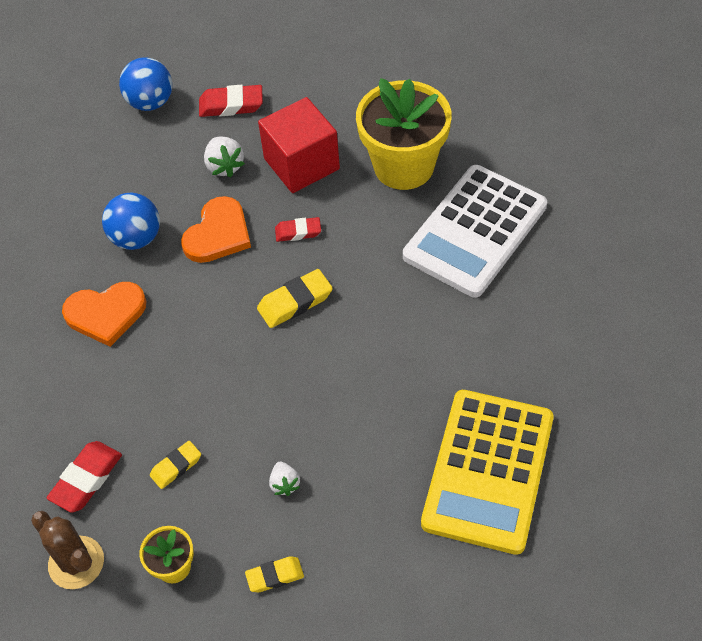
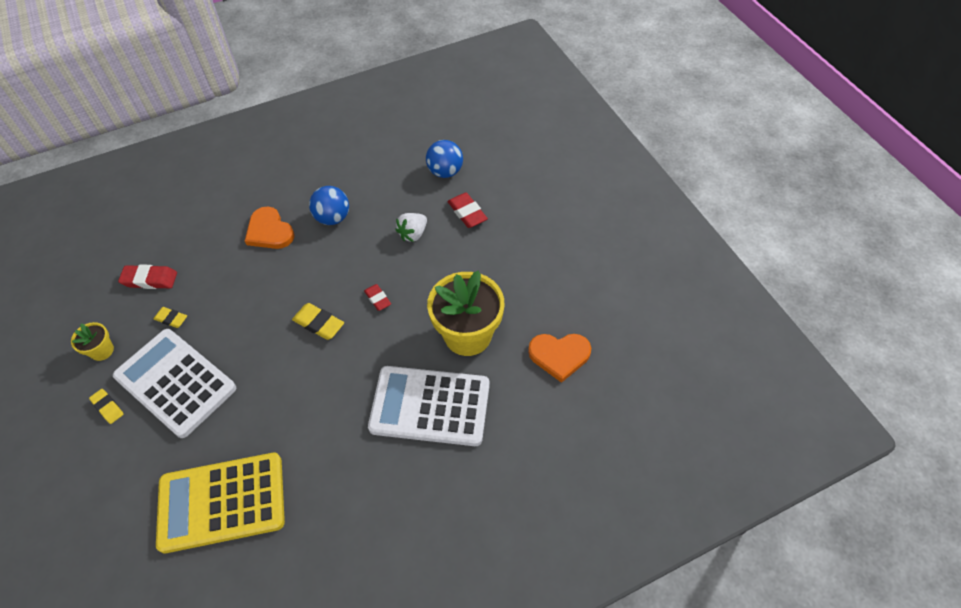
camera: 60 degrees right, 0 degrees up
(76, 562) = (93, 302): brown cactus -> none
(218, 234) = (355, 257): orange heart -> orange heart (559, 355)
(285, 484) = (175, 382): white strawberry -> white calculator
(301, 164) = (437, 274): red cube -> none

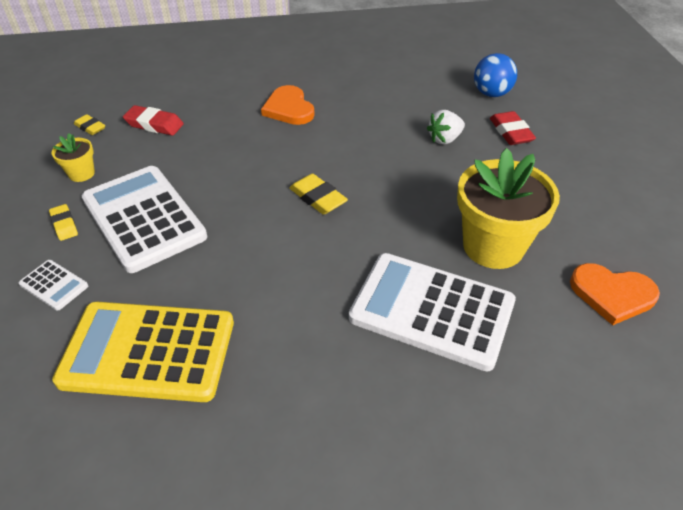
camera: 15 degrees right, 10 degrees down
(122, 467) = (54, 285): none -> white calculator
(171, 319) = (162, 161): yellow eraser -> yellow eraser (90, 127)
(333, 218) = (359, 110): blue ball -> none
(378, 299) = (391, 189): red eraser -> none

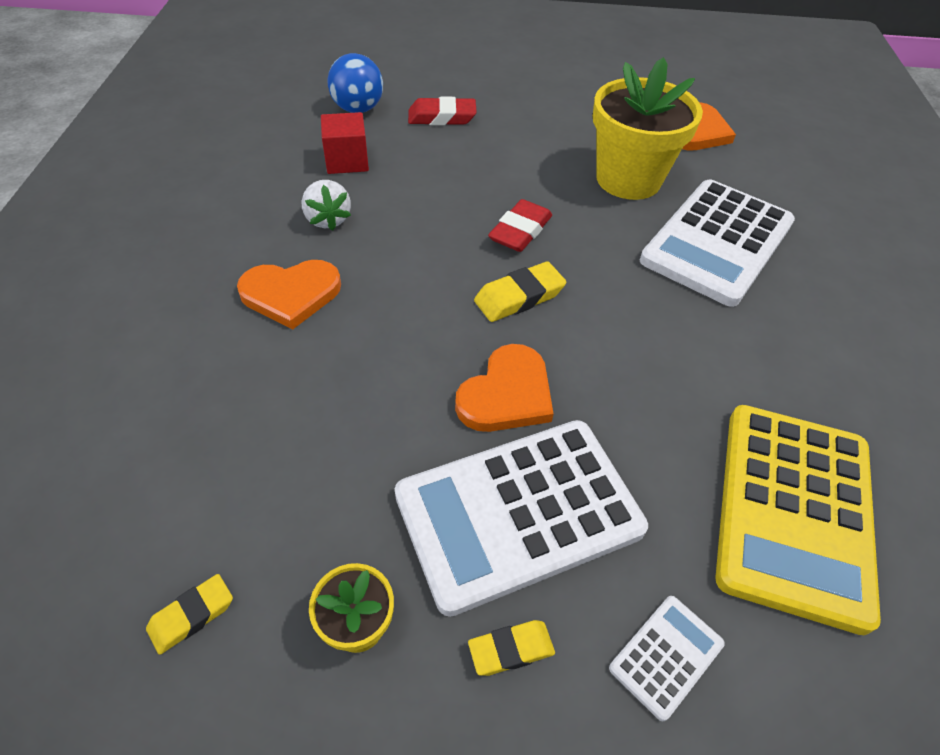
camera: 80 degrees left, 5 degrees up
(154, 125) = (243, 489): red eraser -> red eraser (520, 231)
(229, 203) = (507, 394): none -> orange heart
(426, 101) = (347, 161): none -> red cube
(444, 139) = (435, 166): white strawberry -> white strawberry (328, 219)

